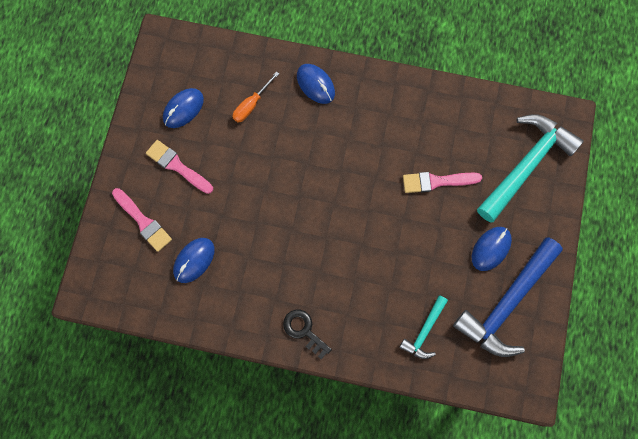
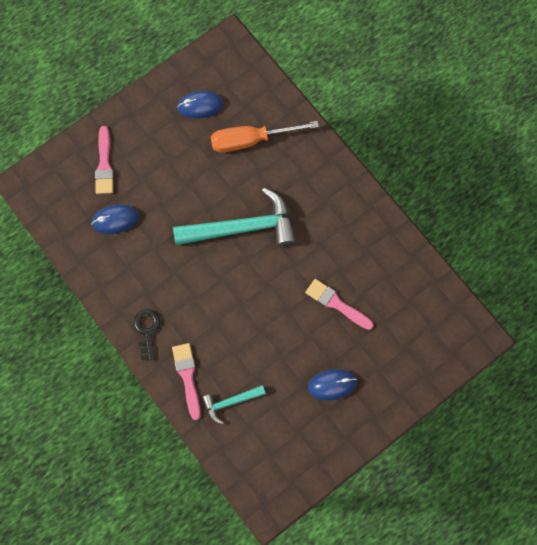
camera: 40 degrees right, 0 degrees up
(177, 166) = (161, 144): pink brush -> pink brush (187, 377)
(251, 105) = (251, 140): orange screwdriver -> orange screwdriver, size x1.75
(315, 84) = (310, 161): blue mouse -> none
(507, 303) = (308, 433): blue hammer -> none
(526, 165) = (415, 346): turquoise hammer -> turquoise hammer (242, 228)

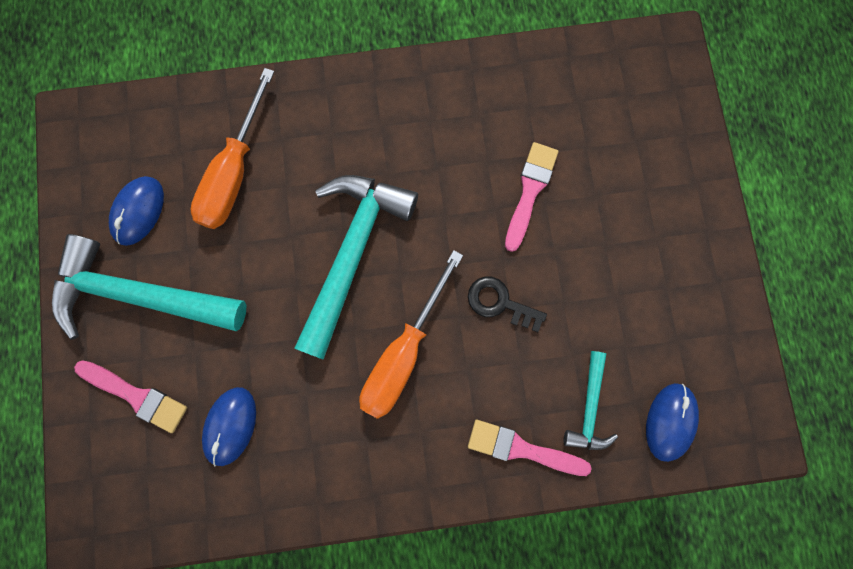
camera: 60 degrees left, 5 degrees up
(147, 331) = (423, 470): black key -> black key (500, 303)
(156, 134) = (140, 295): none -> turquoise hammer
(203, 286) = (404, 353): none -> orange screwdriver
(332, 384) = (636, 259): blue mouse -> blue mouse (670, 421)
(336, 304) = (530, 191): pink brush -> pink brush turned 135 degrees clockwise

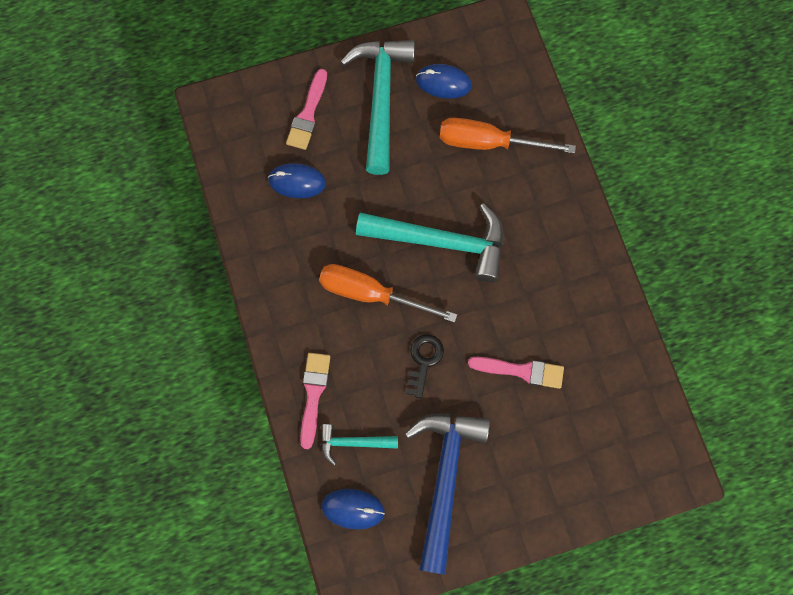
camera: 80 degrees right, 5 degrees down
(647, 304) = (444, 479): none -> blue hammer

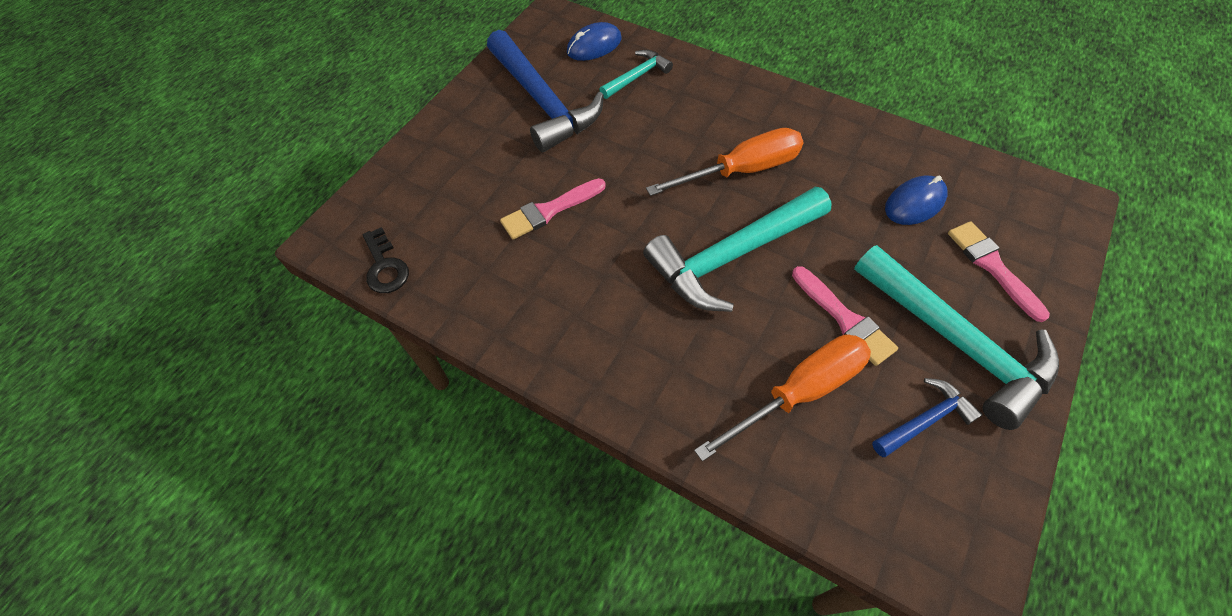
camera: 140 degrees right, 15 degrees down
(313, 394) = (701, 81): pink brush -> pink brush (844, 319)
(424, 361) = (642, 158): black key -> black key (385, 266)
(443, 83) = (924, 420): blue mouse -> blue hammer

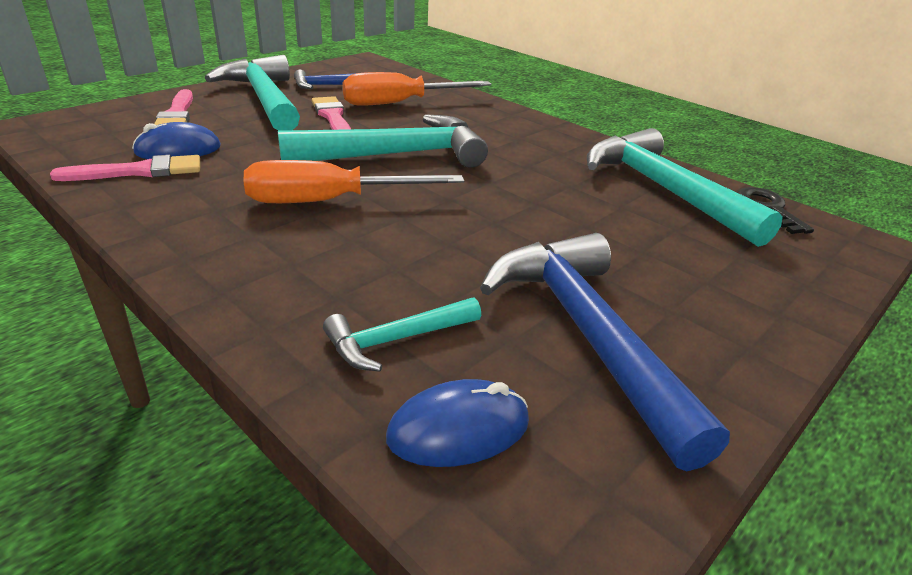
camera: 170 degrees left, 25 degrees down
(475, 270) = (664, 190): none -> turquoise hammer
(549, 210) = (581, 214): pink brush -> pink brush (138, 171)

